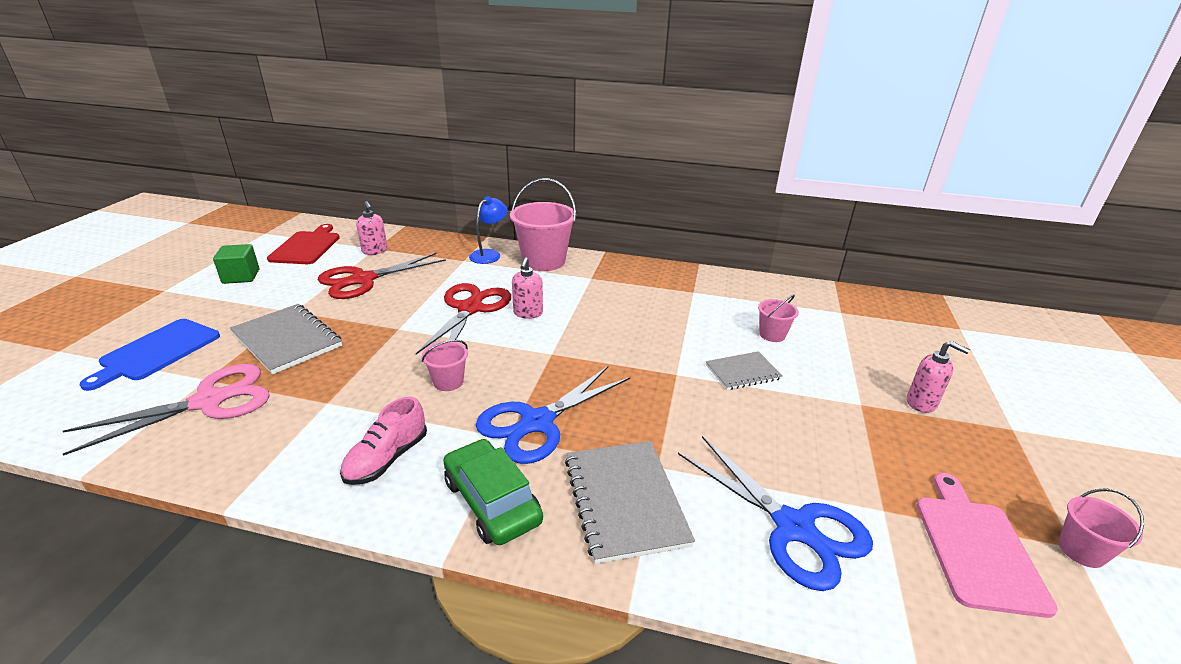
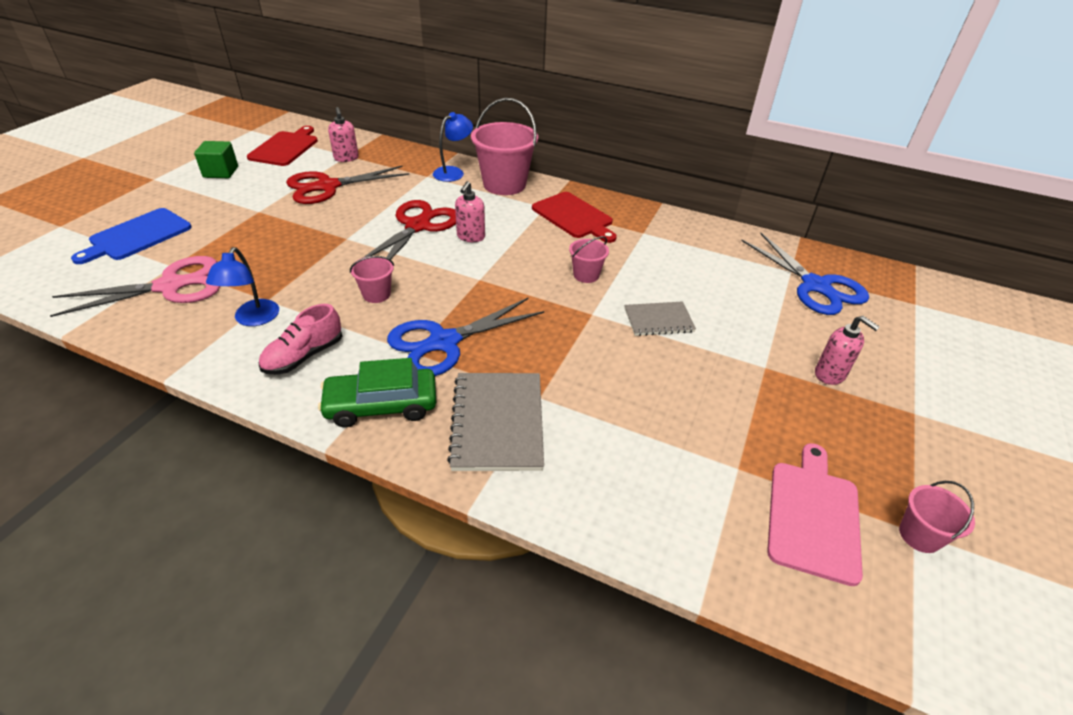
camera: 10 degrees right, 10 degrees up
(287, 340) = (247, 238): grey notebook -> none
(316, 426) = (253, 319): none -> blue lamp
(492, 501) = (381, 405): green car -> green car turned 75 degrees counterclockwise
(622, 284) = (574, 217): none -> red cutting board
(772, 335) = (706, 286): pink bucket -> pink bucket (586, 275)
(794, 527) = (644, 470): blue scissors -> blue scissors (816, 286)

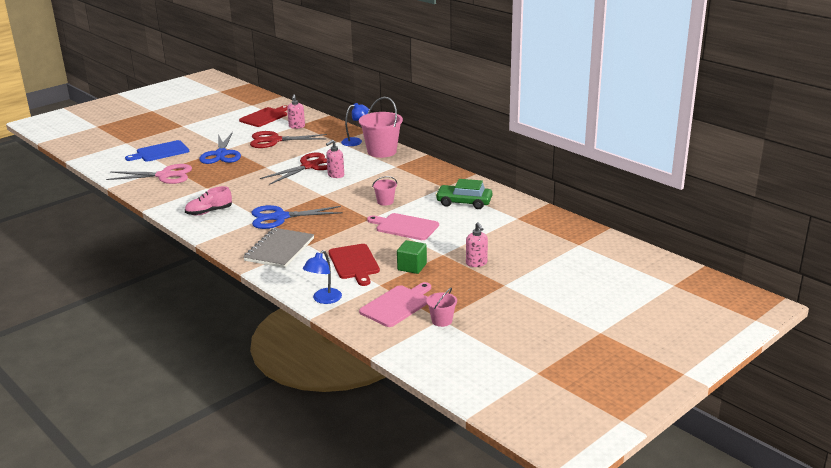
camera: 25 degrees right, 15 degrees down
(221, 172) = (220, 126): green cube -> green cube (412, 267)
(253, 319) = (195, 194): blue lamp -> blue lamp (324, 299)
(376, 294) = (262, 193): pink bucket -> none
(381, 405) = (231, 235): green car -> green car (464, 202)
(574, 217) = (408, 173): red cutting board -> red cutting board (354, 263)
(658, 320) = (405, 227): grey notebook -> pink cutting board
(816, 286) = (523, 227): blue scissors -> blue scissors (221, 154)

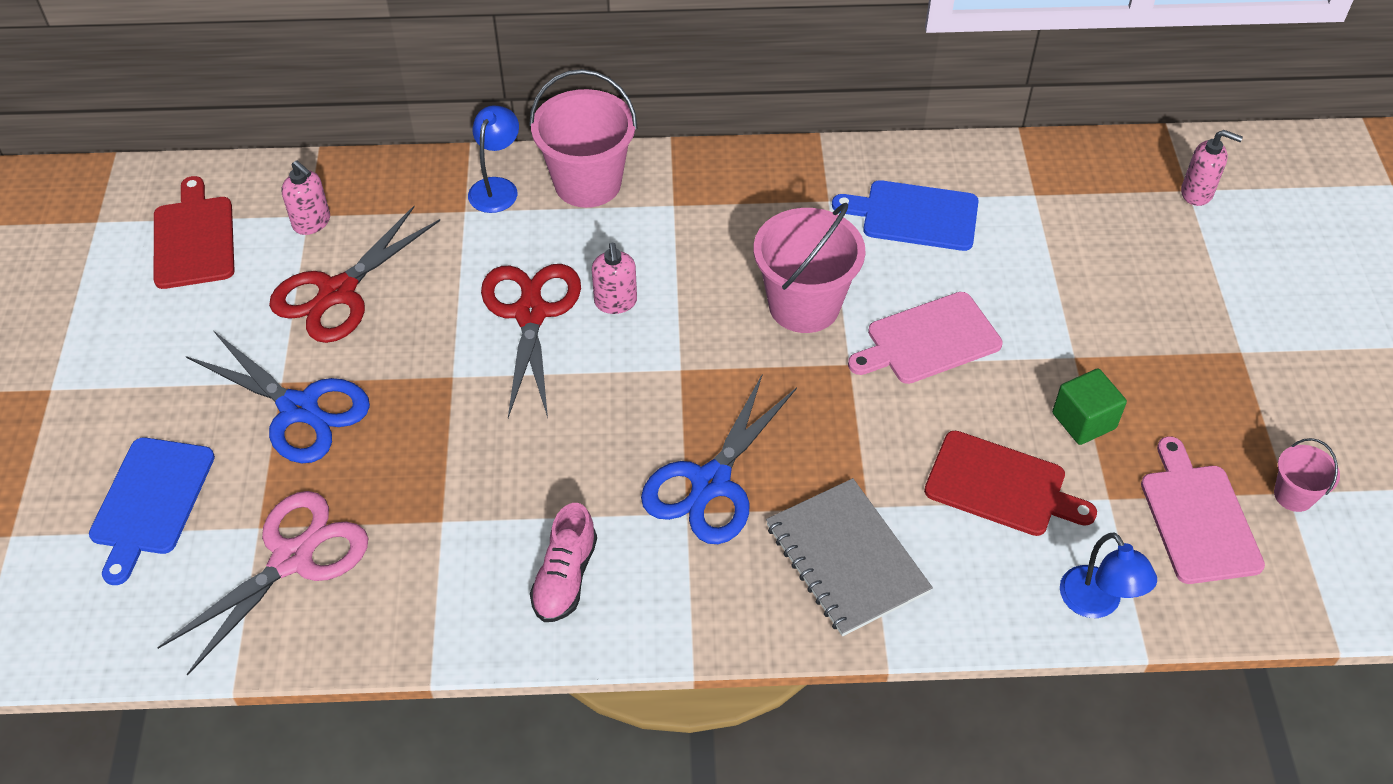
camera: 50 degrees left, 25 degrees up
(385, 202) = (804, 305): pink bucket -> pink bucket, size x2.00
(464, 202) = (914, 215): green car -> blue cutting board
(476, 263) = (1142, 337): pink soap dispenser -> pink soap dispenser (1197, 193)

